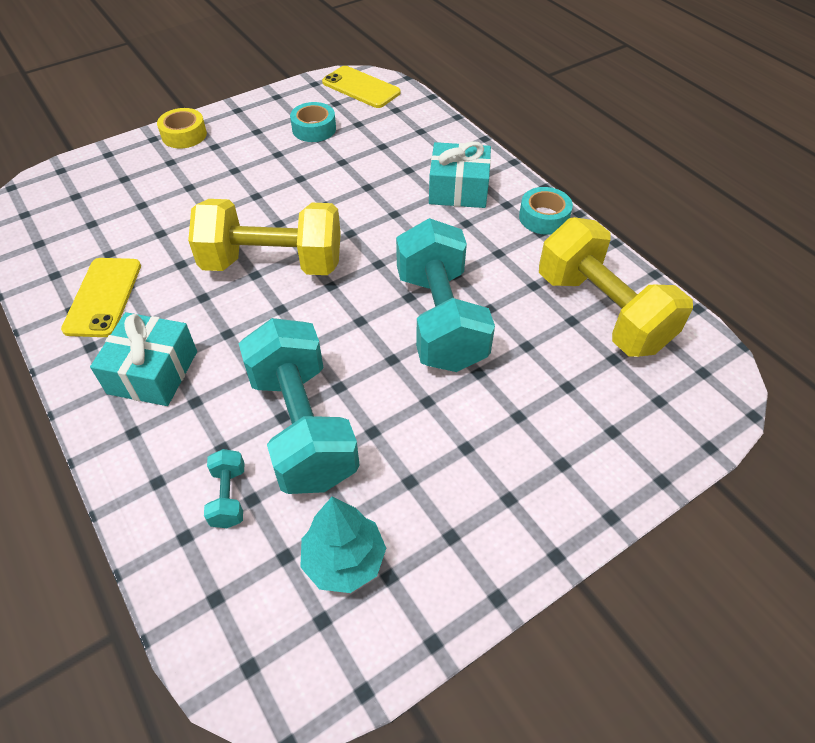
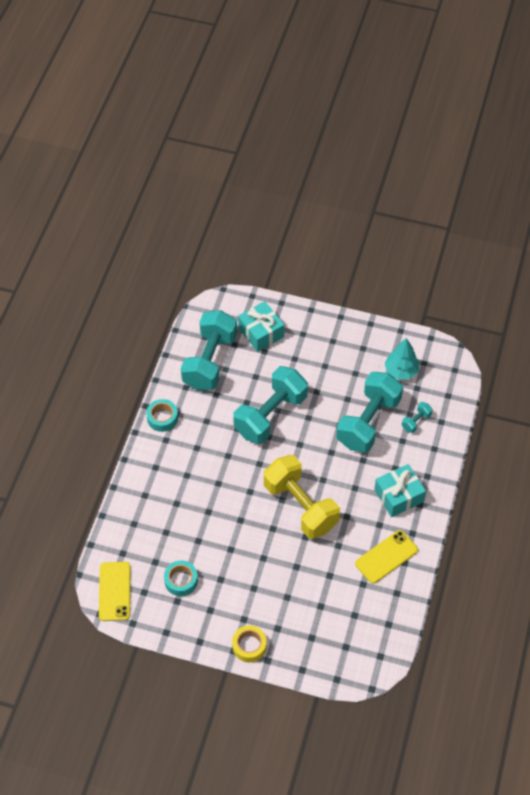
camera: 130 degrees left, 5 degrees up
(458, 189) = (173, 468): turquoise gift -> turquoise gift (261, 332)
(602, 312) = (210, 361): yellow dumbbell -> turquoise dumbbell

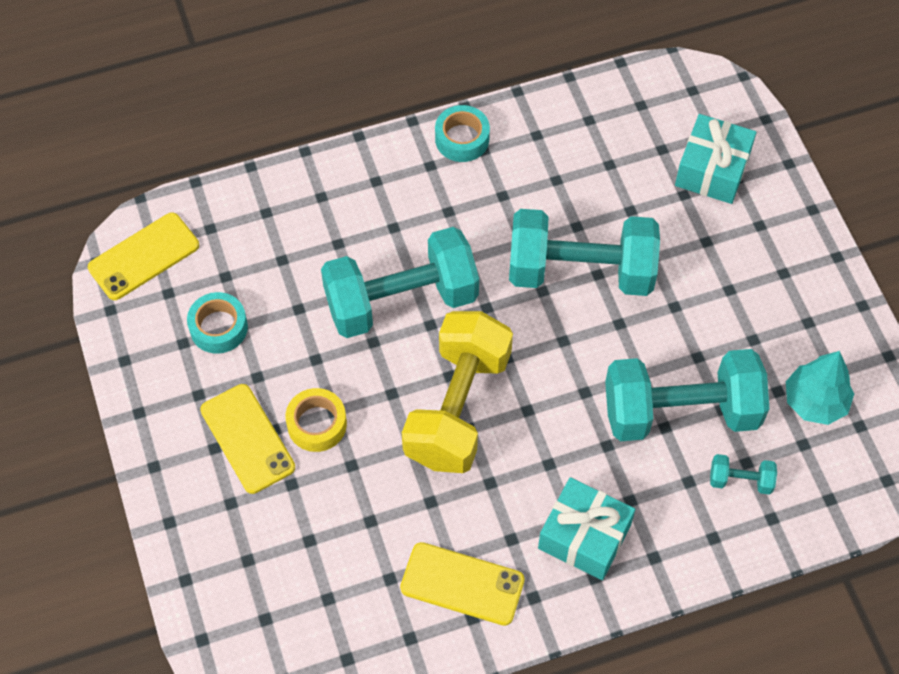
camera: 55 degrees right, 5 degrees up
(210, 361) = (605, 137): turquoise dumbbell -> turquoise dumbbell (401, 301)
(249, 646) = (175, 482): yellow tape -> yellow tape (317, 424)
(250, 602) = (247, 439): none -> yellow phone

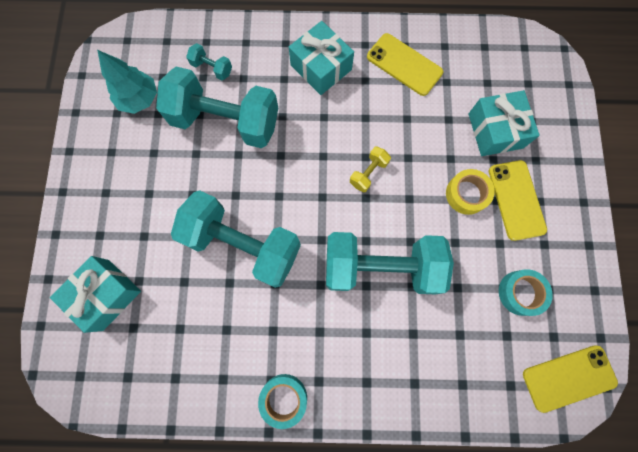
camera: 160 degrees left, 15 degrees up
(298, 526) = (495, 131): none -> turquoise gift
(457, 408) = (368, 173): yellow dumbbell -> yellow dumbbell, size x0.41

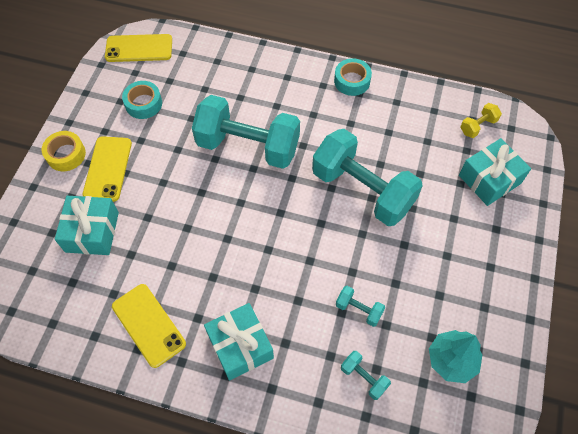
camera: 165 degrees left, 15 degrees down
(226, 121) = (358, 309): turquoise dumbbell -> turquoise dumbbell, size x0.41
(368, 173) = (230, 223): yellow dumbbell -> yellow dumbbell (478, 126)
(466, 194) = (148, 183): yellow tape -> yellow tape (66, 155)

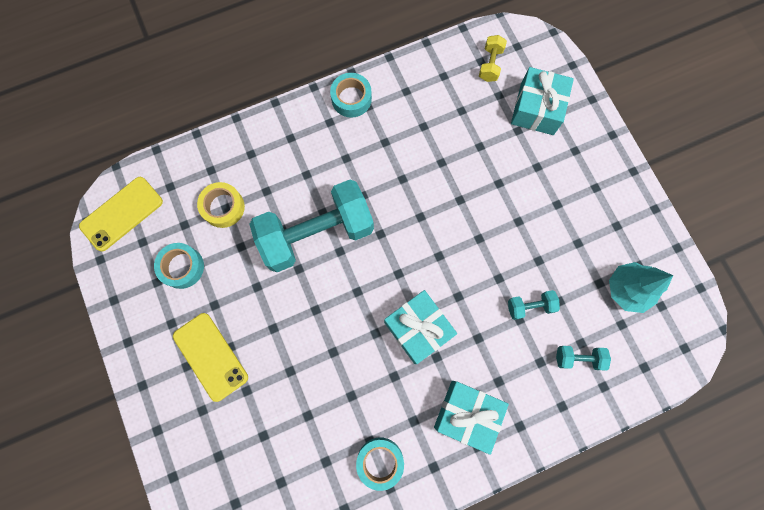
camera: 40 degrees left, 15 degrees up
(66, 155) = (157, 375): yellow tape -> yellow tape (223, 207)
(92, 232) = (254, 425): turquoise gift -> turquoise gift (418, 328)
(148, 325) = (380, 461): yellow phone -> turquoise tape
(362, 190) = (447, 198): turquoise dumbbell -> none

